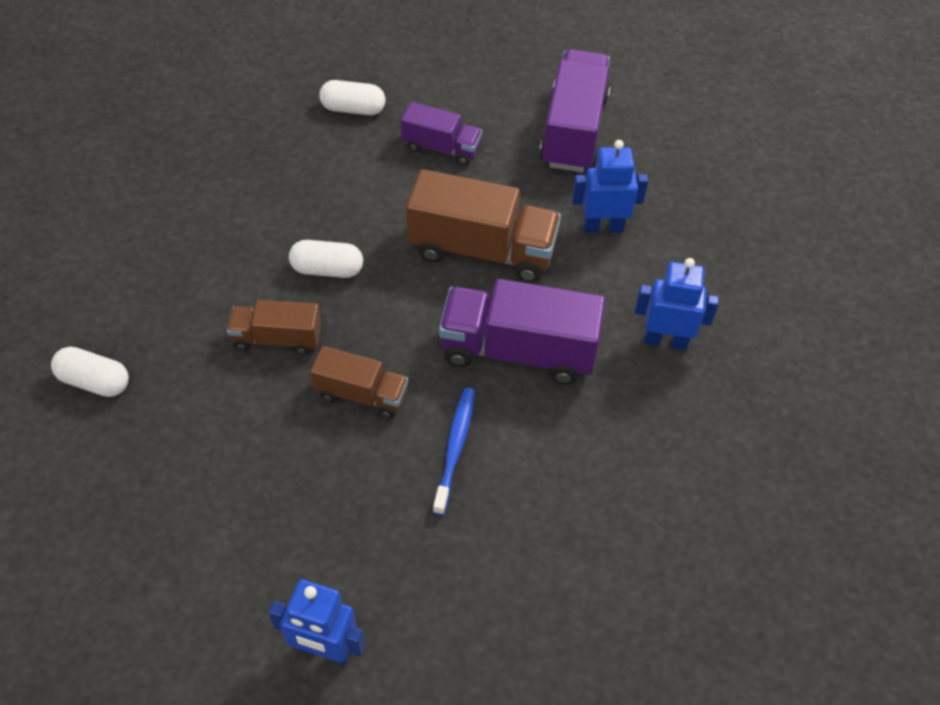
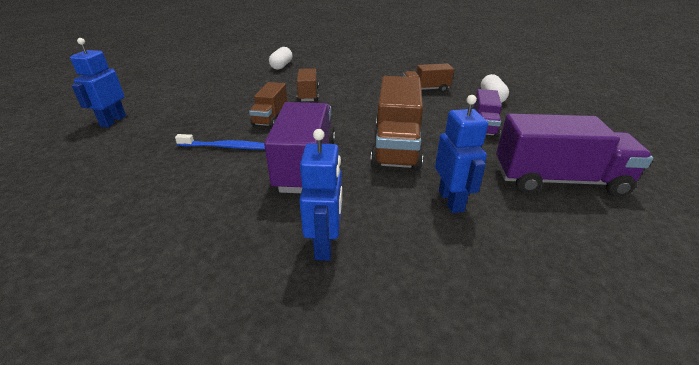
camera: 85 degrees right, 20 degrees down
(299, 175) = (425, 89): none -> brown truck
(327, 269) = (359, 101): white capsule -> none

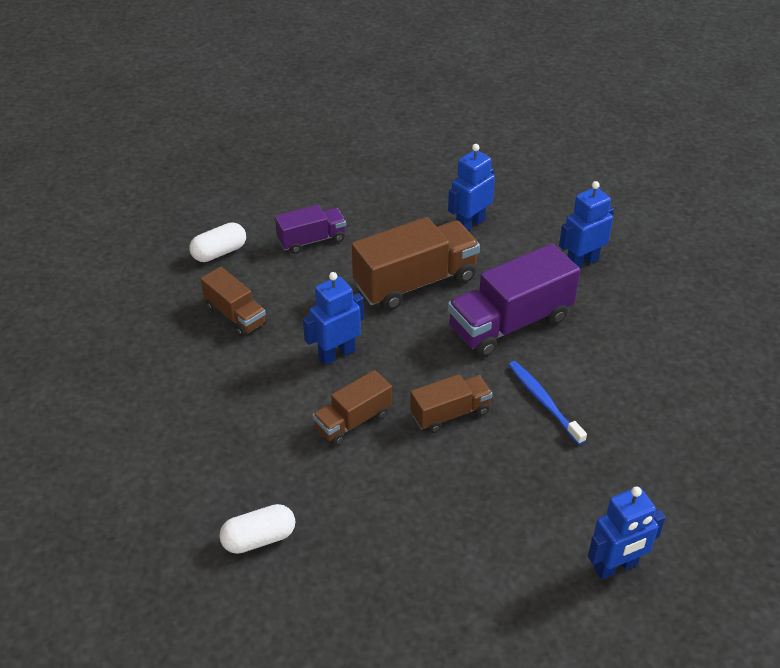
camera: 125 degrees left, 10 degrees up
(361, 104) = (336, 354): none -> blue robot
(558, 180) = (383, 181): purple truck -> none

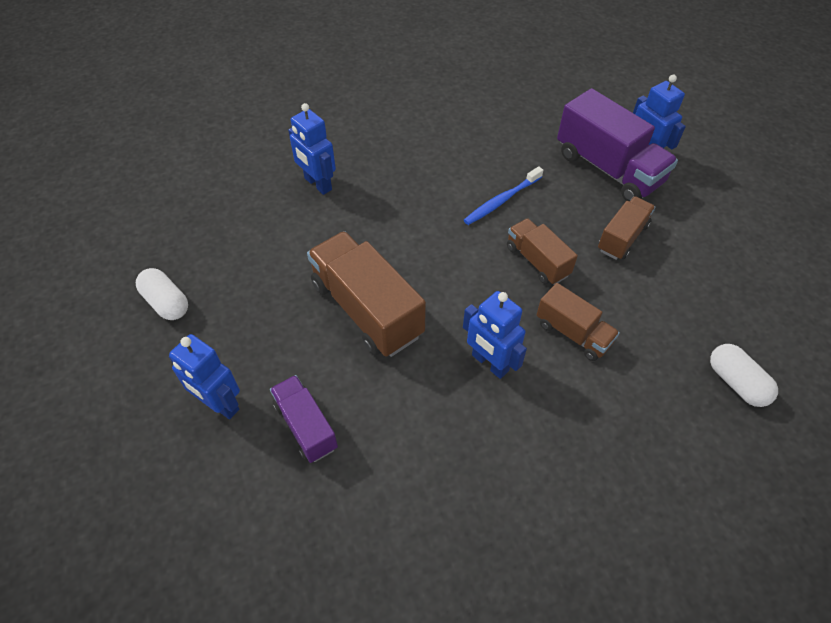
camera: 100 degrees left, 10 degrees up
(219, 252) = (342, 537): white capsule -> white capsule (166, 302)
(235, 315) = (456, 483): brown truck -> brown truck (622, 237)
(470, 224) = (265, 273): blue robot -> blue robot (220, 404)
(510, 323) = (412, 229): purple truck -> purple truck (608, 169)

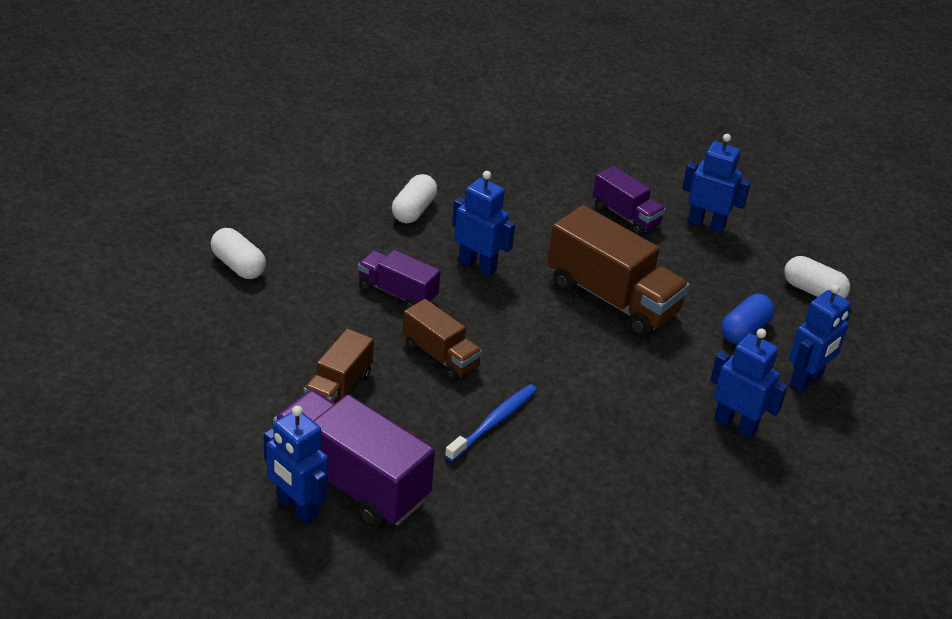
camera: 165 degrees right, 15 degrees down
(238, 214) = (806, 379): none -> blue robot
(261, 264) = (744, 331): none -> blue capsule
(551, 456) = (414, 210): none -> white capsule
(573, 333) = (397, 293): brown truck -> purple truck

